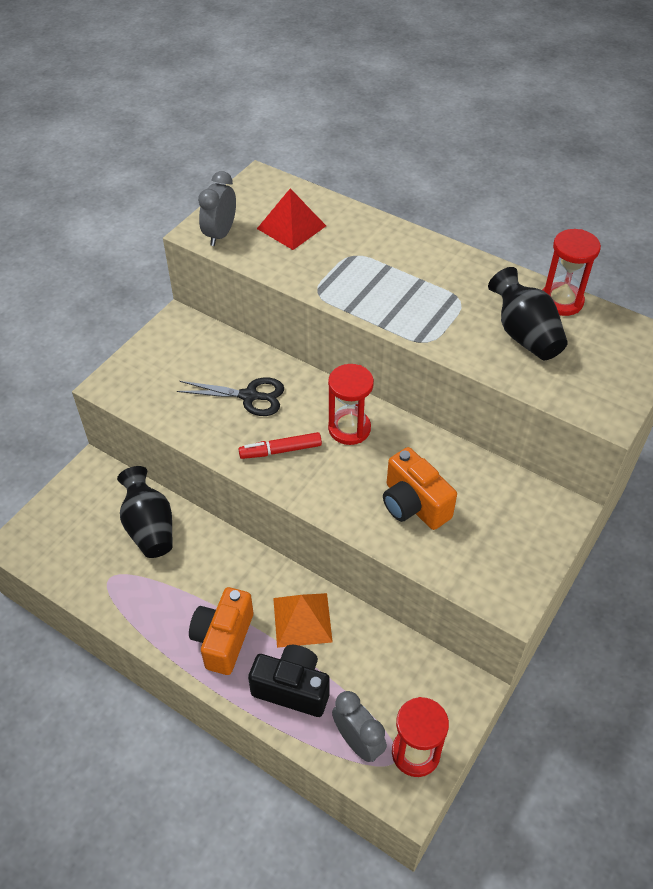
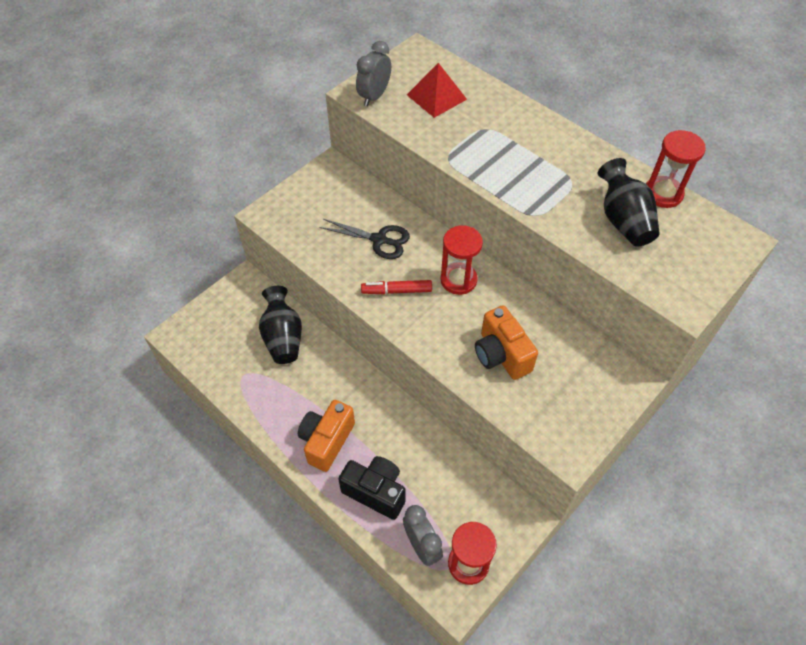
camera: 10 degrees right, 5 degrees up
(302, 620) = (394, 435): orange pyramid -> none

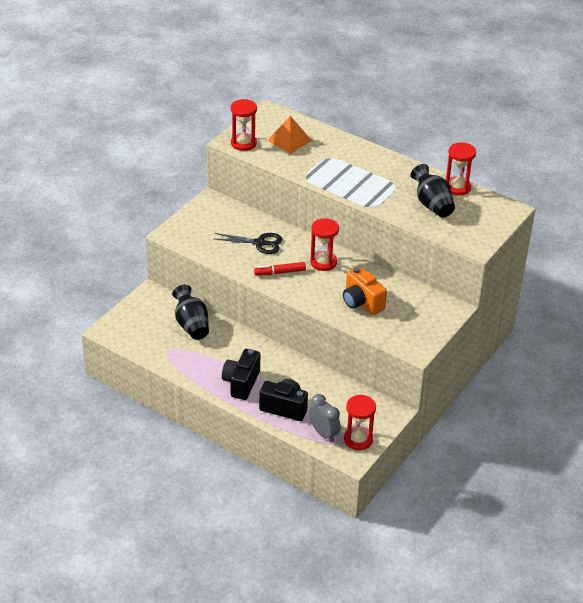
camera: 10 degrees left, 15 degrees down
(326, 441) = (241, 383): orange camera -> black camera
(374, 96) = (243, 143): grey clock -> red hourglass
(436, 97) = (289, 140): red pyramid -> orange pyramid

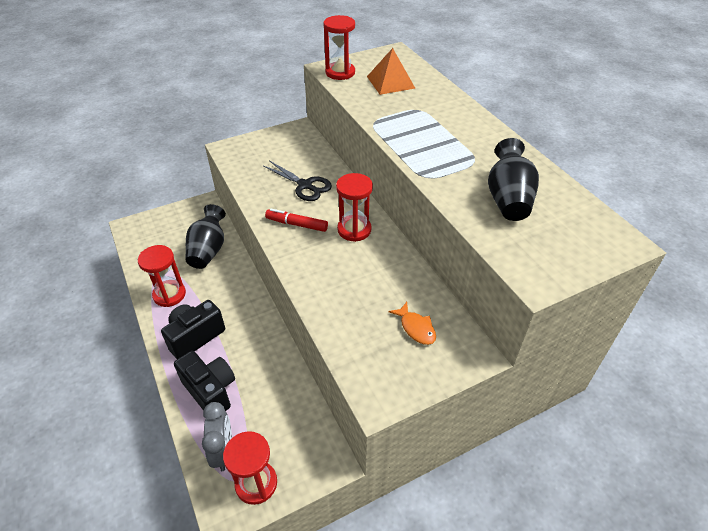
camera: 30 degrees right, 5 degrees up
(361, 302) = (359, 297): orange camera -> none
(410, 307) = (416, 328): none -> orange fish
(457, 187) = (559, 188): red hourglass -> red hourglass (169, 294)

